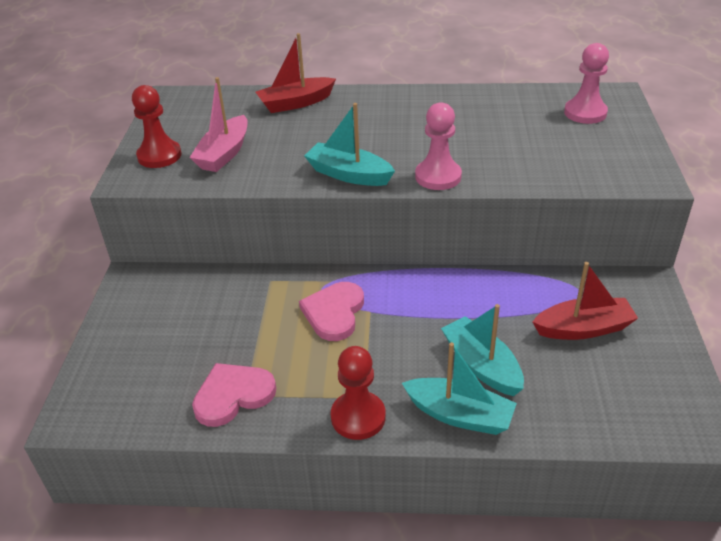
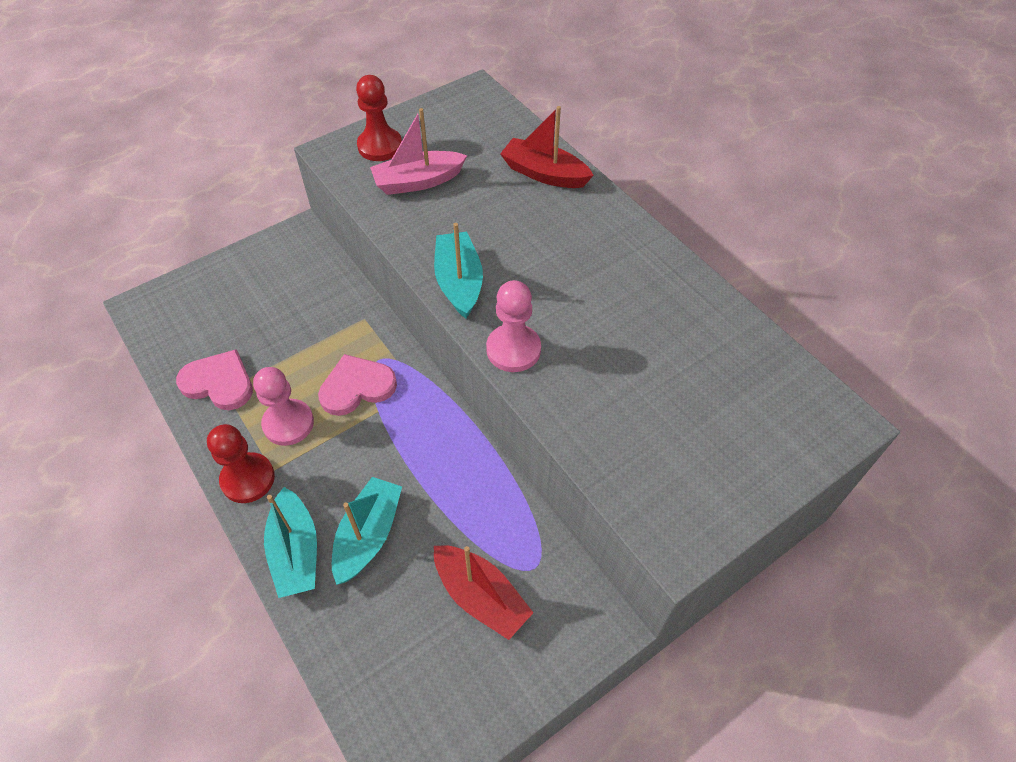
camera: 50 degrees right, 15 degrees up
(585, 113) = (763, 412): pink pawn -> pink pawn (288, 423)

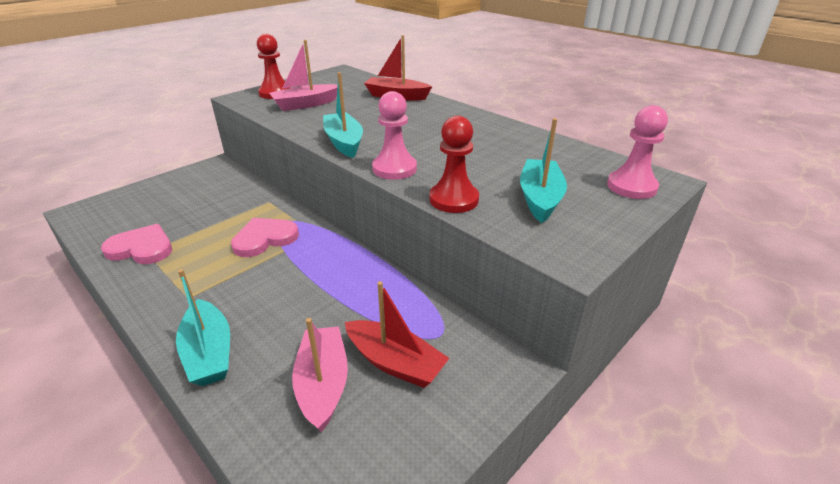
camera: 10 degrees left, 20 degrees down
(248, 479) = (163, 306): red pawn -> red pawn (454, 199)
(288, 423) = (204, 266): pink pawn -> pink pawn (631, 186)
(368, 535) = (281, 332): turquoise boat -> turquoise boat (540, 198)
(405, 611) = (323, 384): none -> pink boat

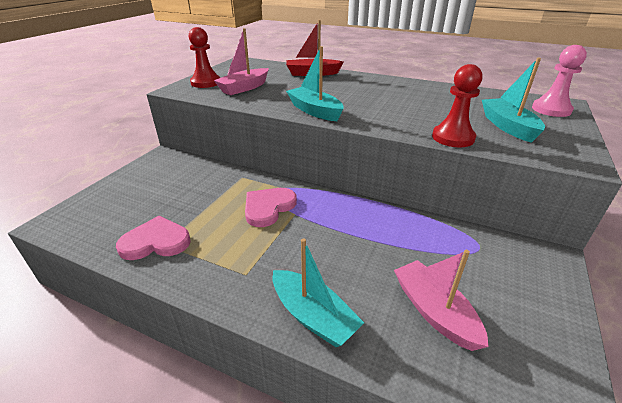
camera: 20 degrees left, 0 degrees up
(394, 169) = (380, 124): pink pawn -> none
(395, 362) = (469, 277): red boat -> none

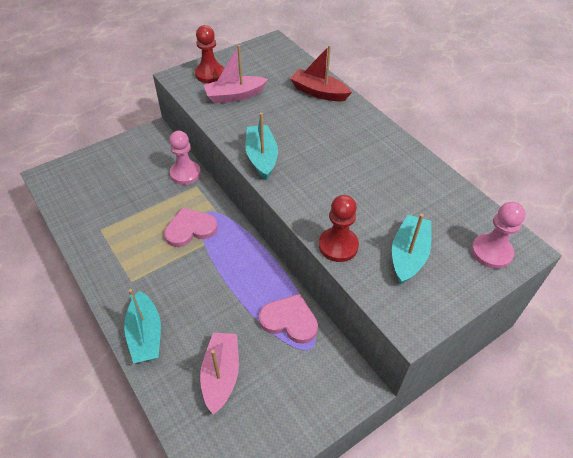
camera: 30 degrees right, 15 degrees up
(156, 242) = (96, 225): pink heart -> pink heart (289, 320)
(222, 172) = (185, 173): none -> pink pawn

